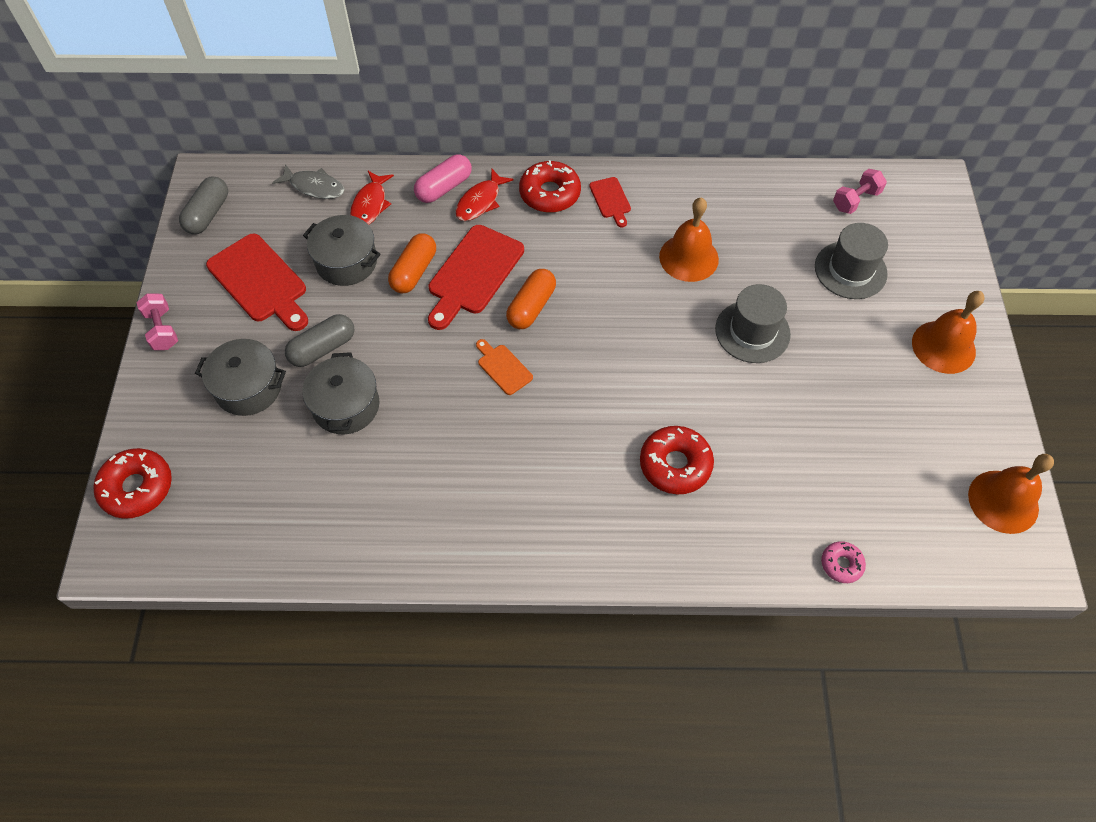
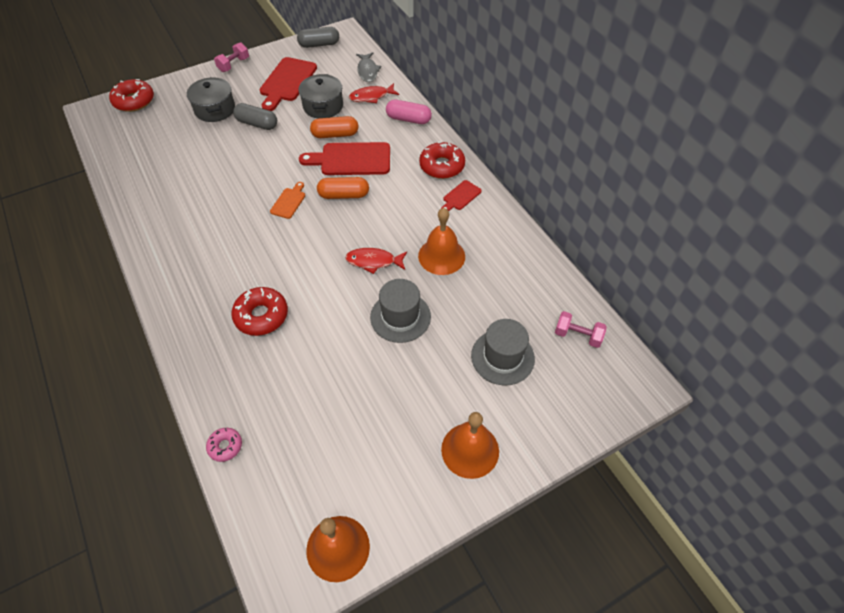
camera: 60 degrees right, 5 degrees down
(346, 406) = (223, 149): grey pot -> none
(480, 201) = (410, 139): red fish -> red fish (373, 261)

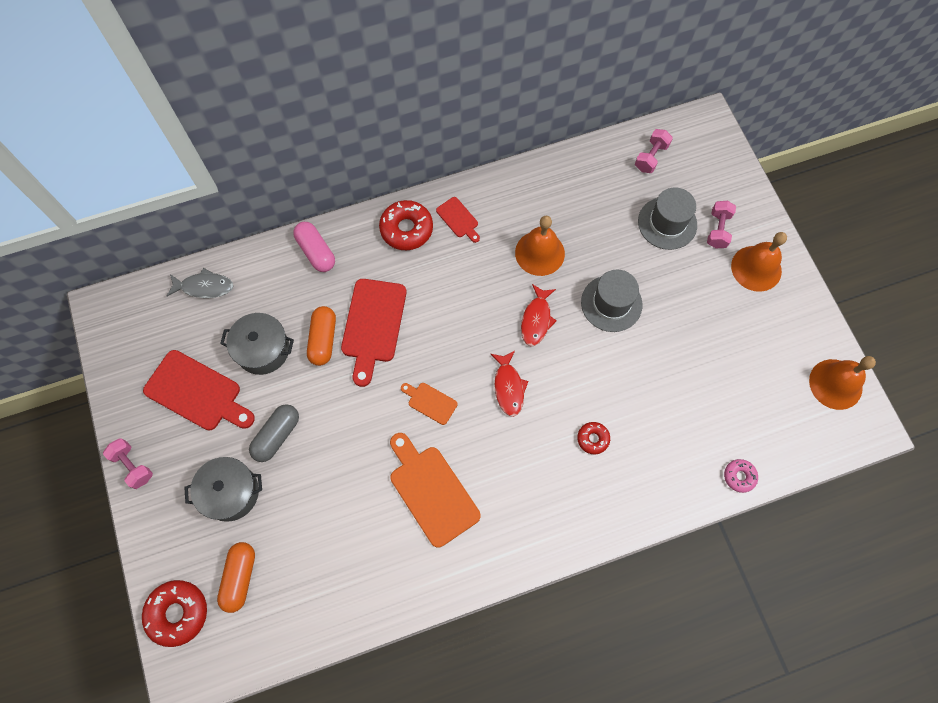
camera: 80 degrees left, 15 degrees up
(213, 213) = (432, 491): none -> orange cutting board
(261, 316) = (593, 439): red donut -> red donut, size x0.56
(319, 44) = (122, 343): grey capsule -> none
(344, 195) = (432, 340): orange capsule -> orange capsule (240, 577)
(371, 97) = (260, 289): red fish -> red fish (508, 387)
(408, 119) = (316, 252): pink capsule -> pink capsule turned 60 degrees counterclockwise
(508, 407) = (718, 230): none -> pink dumbbell

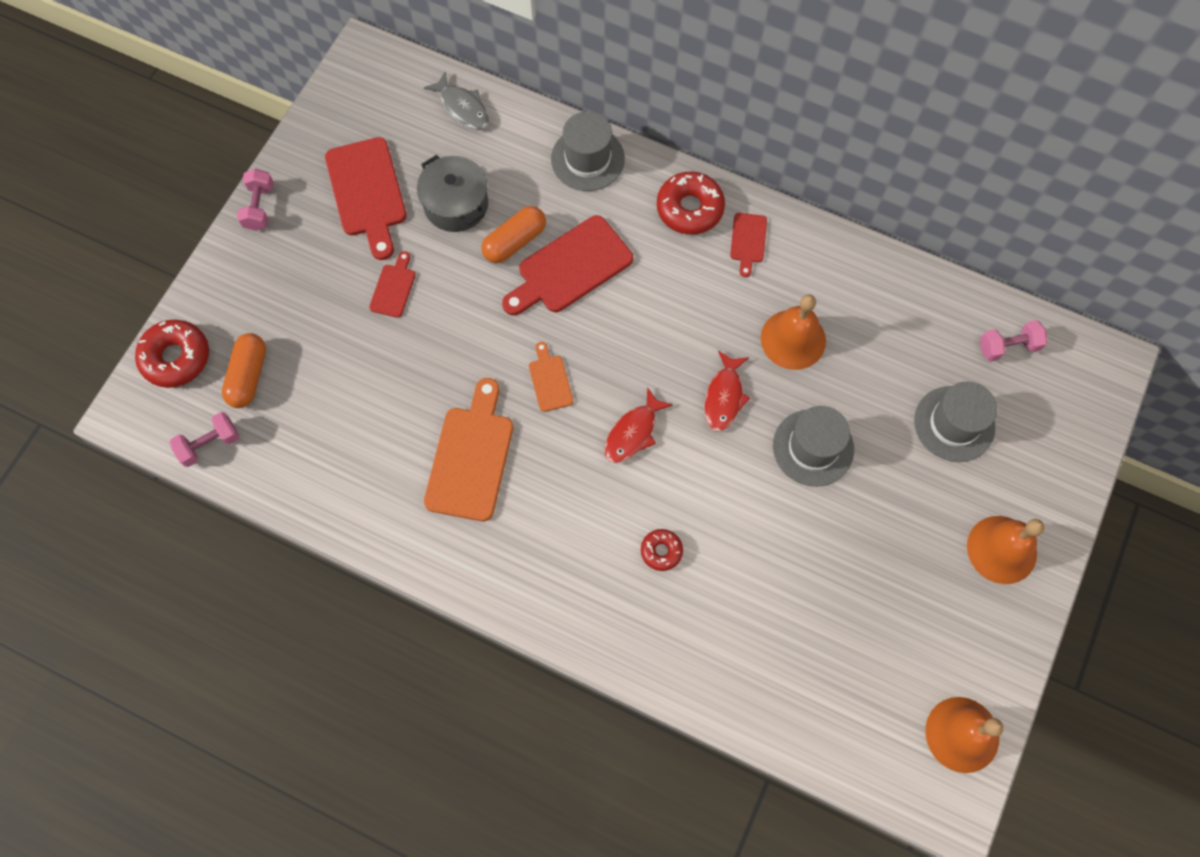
camera: 45 degrees right, 0 degrees up
(230, 492) = (310, 300): grey pot -> none
(240, 577) = (248, 376): orange capsule -> orange capsule turned 45 degrees counterclockwise
(277, 436) = (393, 288): grey capsule -> red cutting board
(316, 252) = (587, 159): pink capsule -> grey hat
(536, 319) = (724, 397): red fish -> red fish turned 45 degrees counterclockwise
(718, 230) = (1001, 477): pink dumbbell -> pink dumbbell (210, 444)
(739, 476) = (764, 720): pink donut -> none

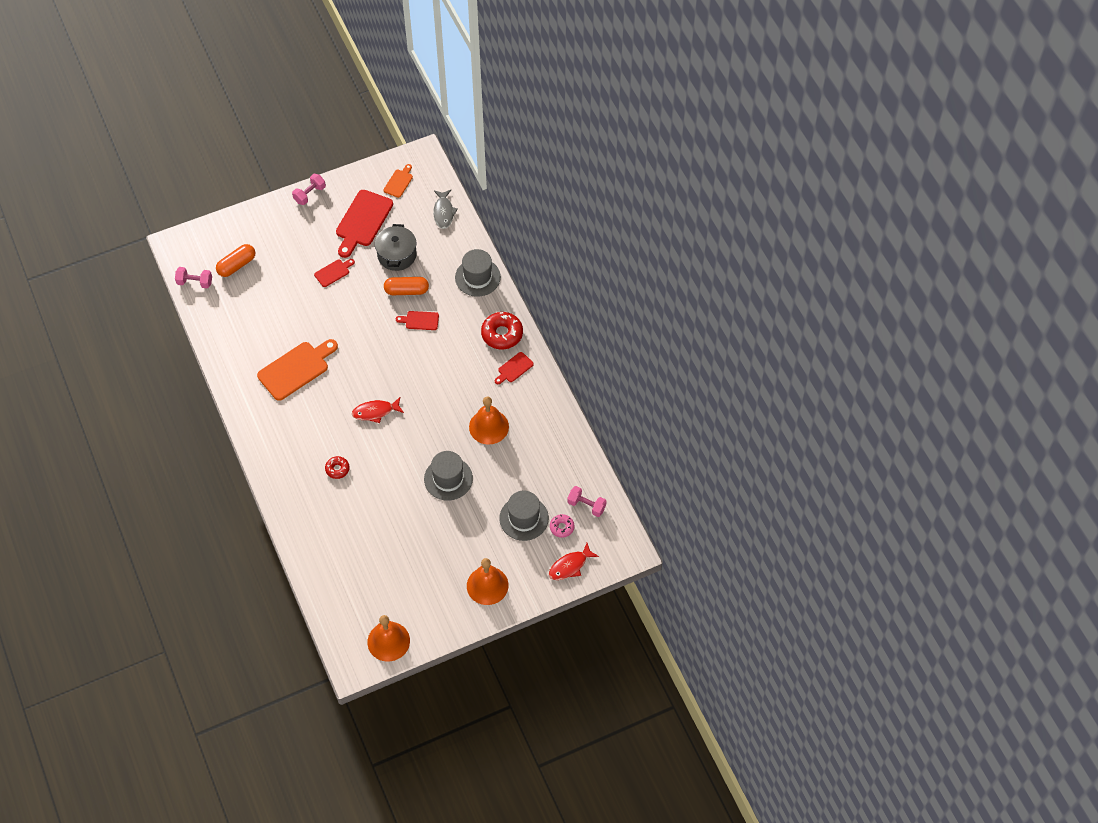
camera: 40 degrees right, 10 degrees down
(176, 357) = (214, 235): red donut -> none
(550, 380) = (361, 362): orange cutting board -> orange cutting board (399, 182)
(570, 268) = (420, 320): red cutting board -> red cutting board, size x0.51
(724, 397) = (431, 427): red fish -> red fish (570, 566)
(1009, 398) = (562, 527): none -> pink donut

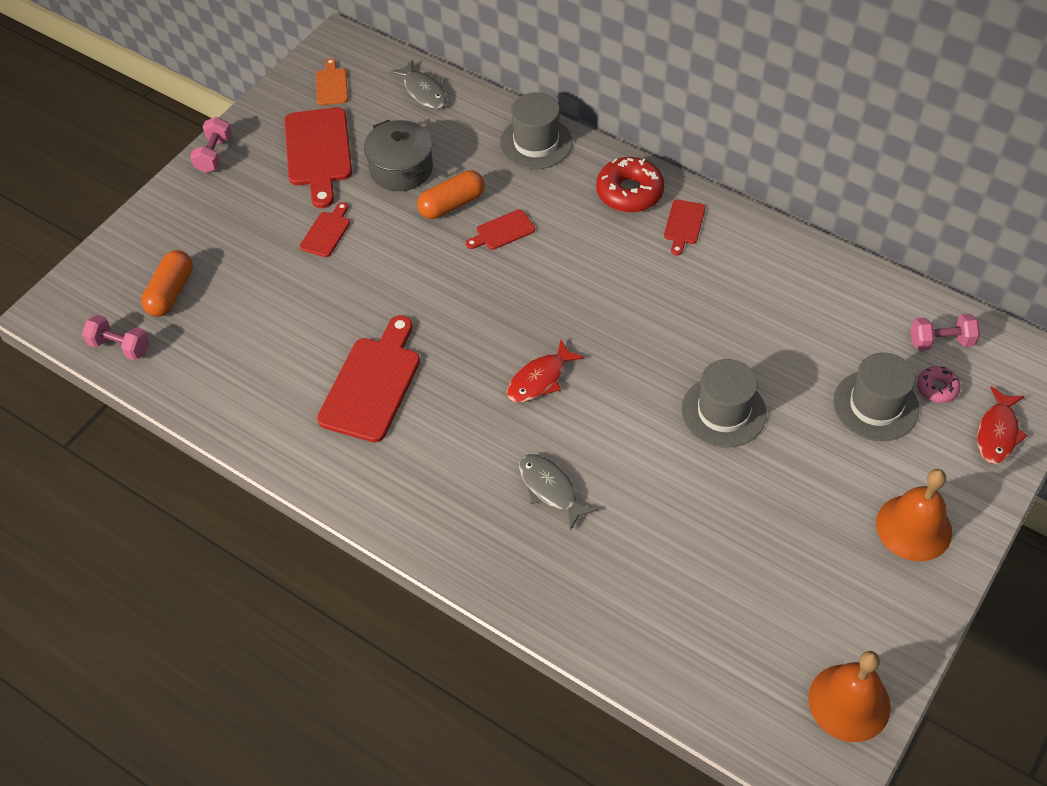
camera: 30 degrees left, 5 degrees down
(195, 282) = (120, 347): pink dumbbell -> pink dumbbell turned 45 degrees clockwise
(296, 369) = (372, 384): orange cutting board -> red cutting board
(337, 469) = (550, 489): red donut -> grey fish
(489, 426) = (717, 313): orange bell -> none

